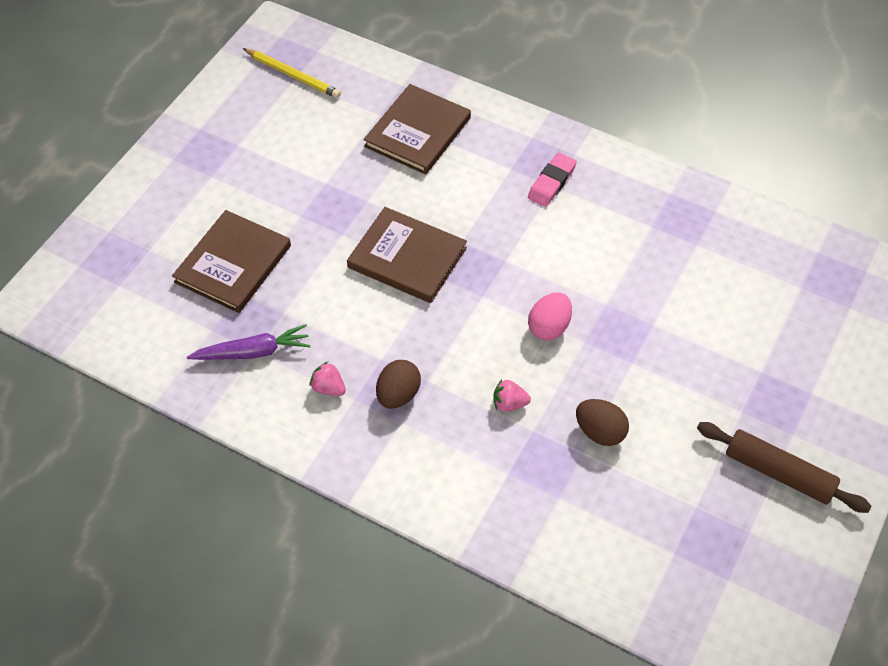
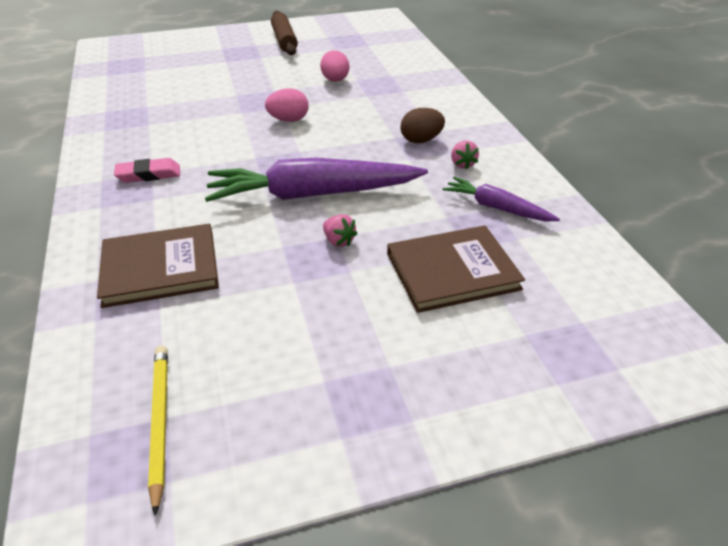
camera: 135 degrees left, 15 degrees down
(407, 258) = (313, 194): brown book -> purple carrot
(509, 403) = (363, 108): pink strawberry -> pink strawberry (338, 241)
(600, 432) = (335, 80): brown egg -> pink egg

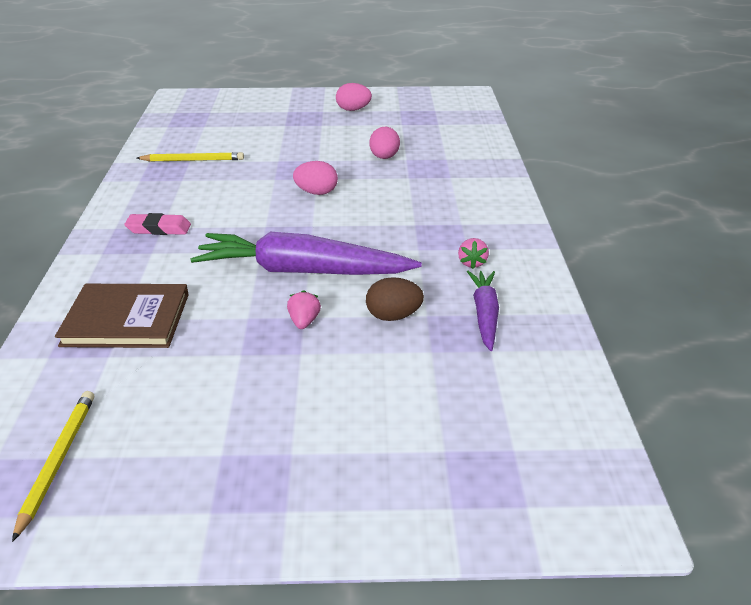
camera: 15 degrees right, 5 degrees down
(150, 104) = (192, 160): none -> yellow pencil
(284, 40) = (353, 110): brown rolling pin -> pink egg
(338, 241) = (304, 322): pink strawberry -> pink strawberry turned 150 degrees counterclockwise
(421, 140) = (441, 231): brown egg -> brown egg (393, 316)
(452, 271) = (402, 372): brown book -> none
(496, 208) = (484, 314): purple carrot -> purple carrot turned 45 degrees clockwise

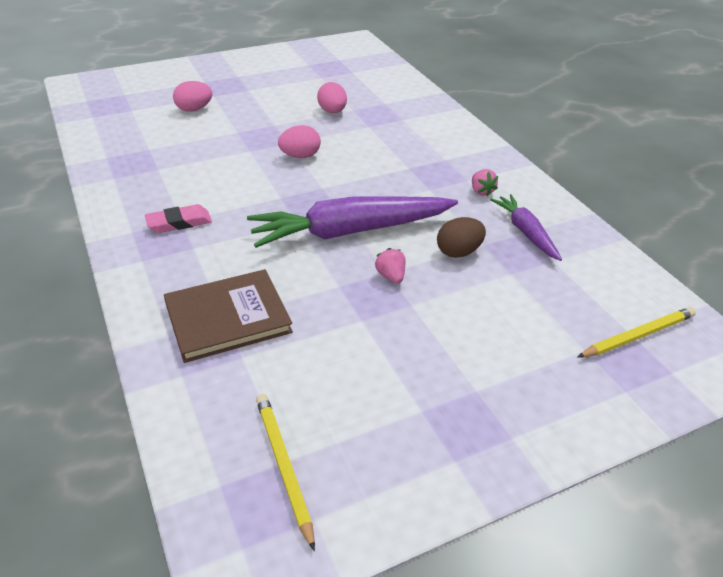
camera: 25 degrees left, 5 degrees up
(192, 160) = (151, 147): yellow pencil -> yellow pencil (638, 336)
(353, 110) = (265, 70): pink egg -> pink egg (194, 109)

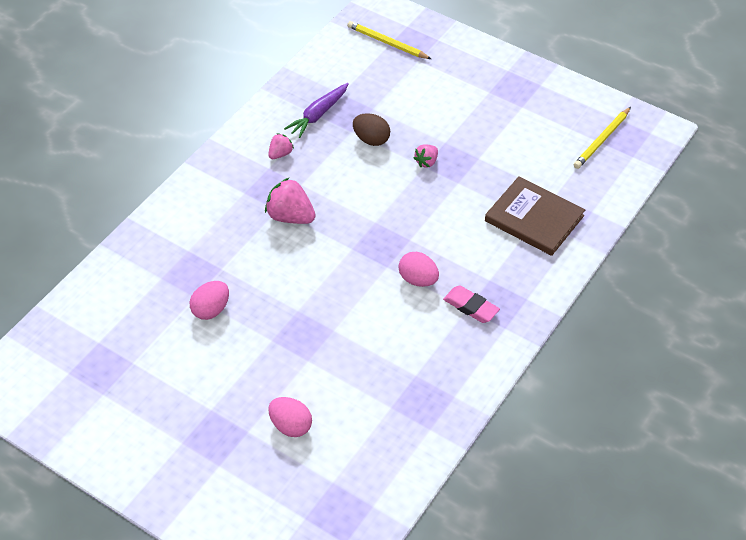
camera: 120 degrees left, 10 degrees up
(300, 156) = (315, 288): pink egg -> pink egg (418, 280)
(350, 231) = (396, 204): purple carrot -> none
(393, 171) = (290, 216): none -> pink strawberry

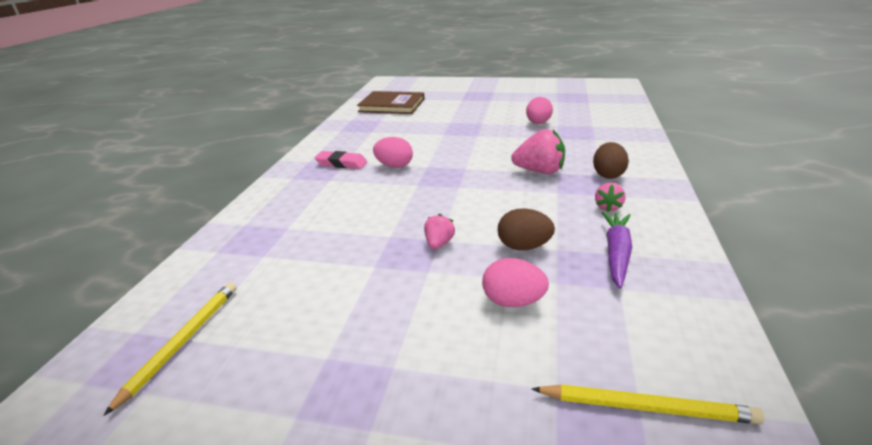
camera: 160 degrees right, 20 degrees down
(239, 190) = (608, 175): none -> brown egg
(291, 426) = (438, 105): pink egg -> pink egg (513, 301)
(534, 218) = (290, 228): brown book -> brown book (392, 105)

